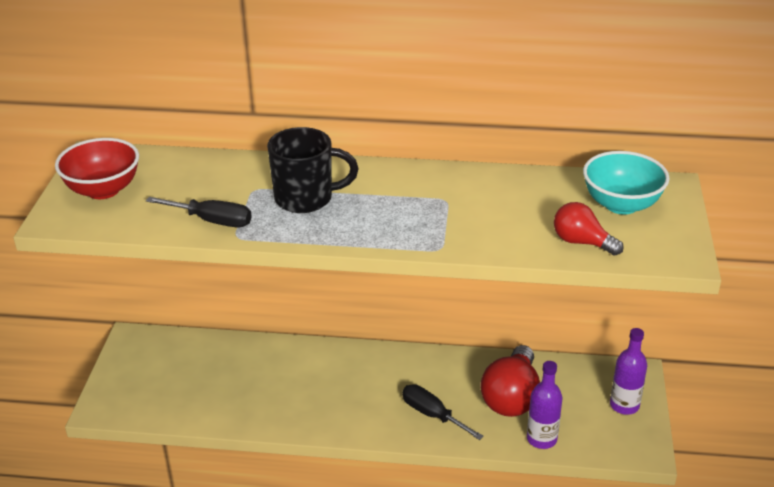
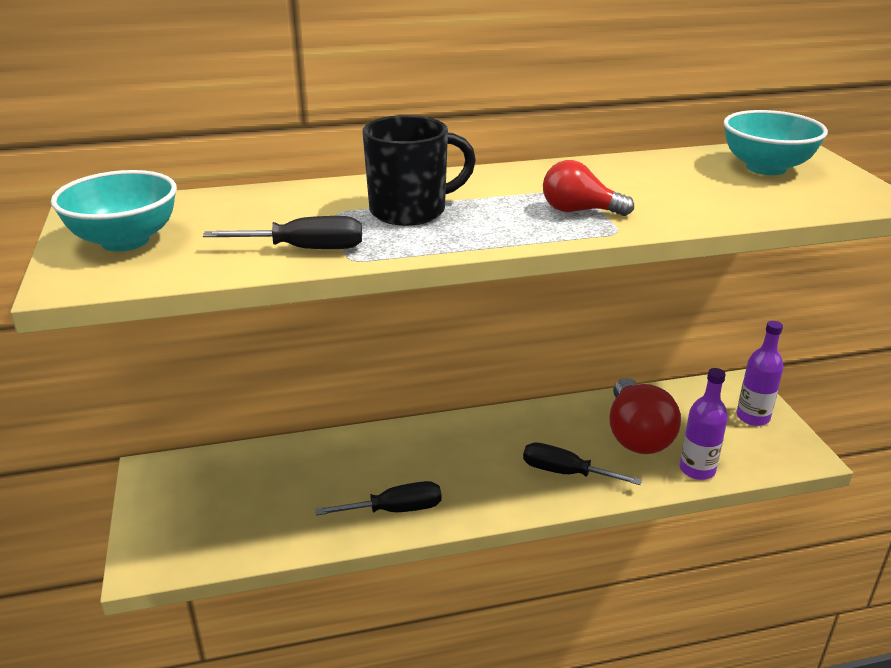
camera: 20 degrees left, 5 degrees down
(103, 190) = (125, 241): red bowl -> turquoise bowl
(287, 412) = (395, 510): none -> black screwdriver
(582, 242) = (764, 202): red light bulb -> red light bulb (579, 211)

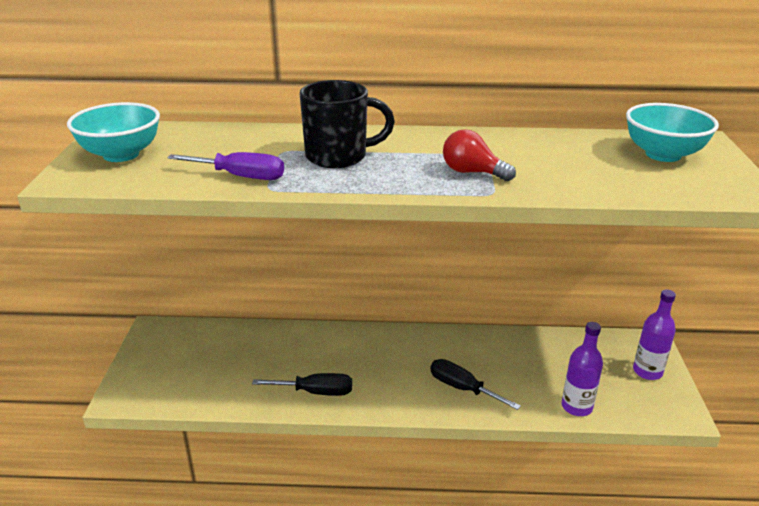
camera: 15 degrees right, 0 degrees up
(305, 249) = (241, 176): black screwdriver -> purple screwdriver
(636, 435) = (536, 369): red light bulb -> none

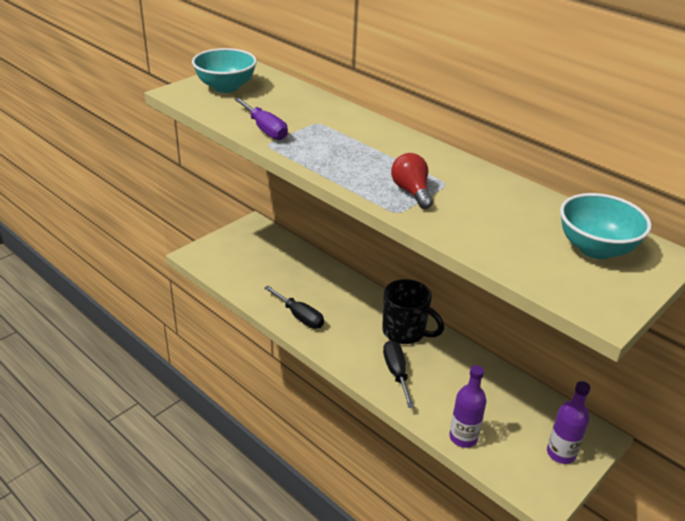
camera: 40 degrees right, 5 degrees up
(338, 157) = (344, 141): black mug -> black mug (405, 332)

